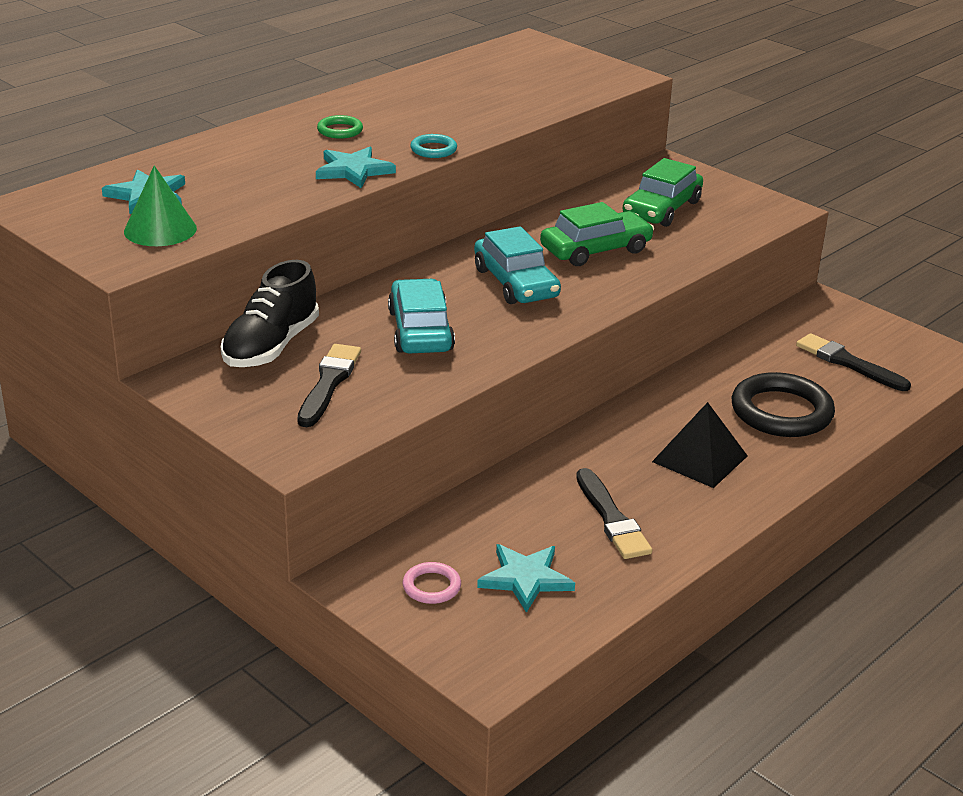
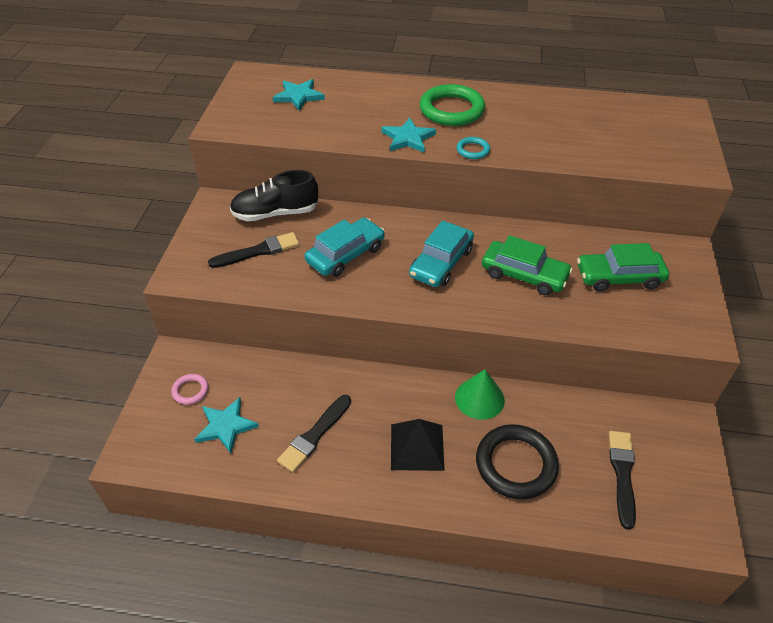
camera: 55 degrees right, 15 degrees up
(160, 230) = (266, 118): green cone -> green cone (479, 398)
(340, 130) = (451, 110): green ring -> green ring, size x2.08

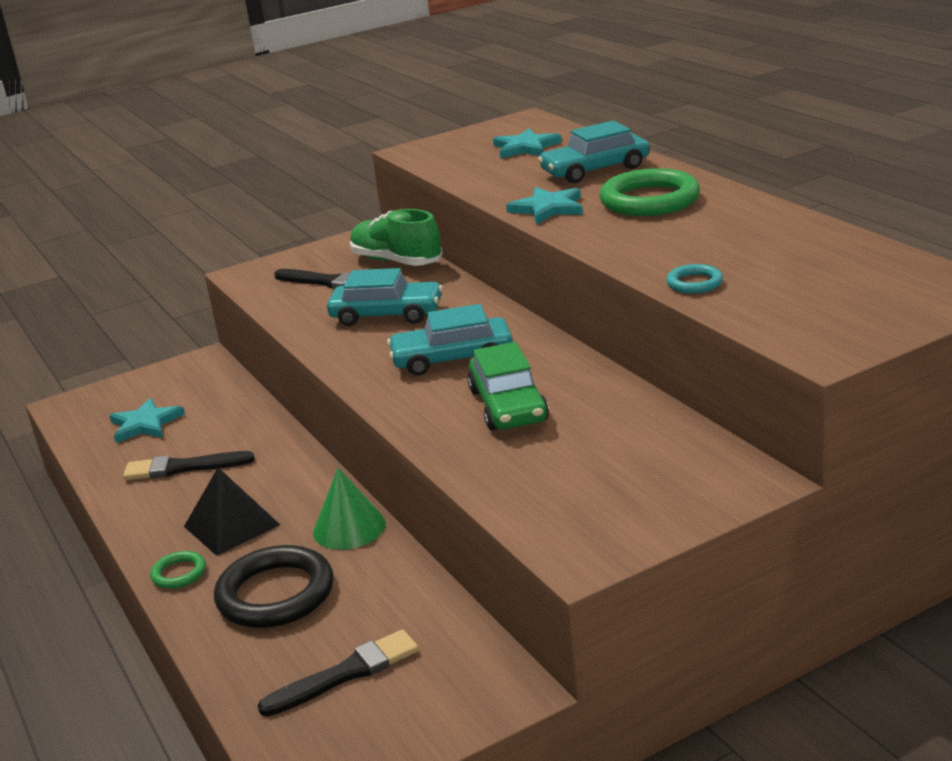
camera: 55 degrees right, 20 degrees down
(190, 390) = (169, 388): pink ring -> none
(275, 213) = (396, 261): black shoe -> green shoe
(378, 99) = (595, 170): none -> turquoise car
(445, 498) = (179, 573): none -> green ring
(473, 150) = (588, 238): turquoise ring -> turquoise ring (694, 283)
(619, 277) = (606, 459): green car -> none

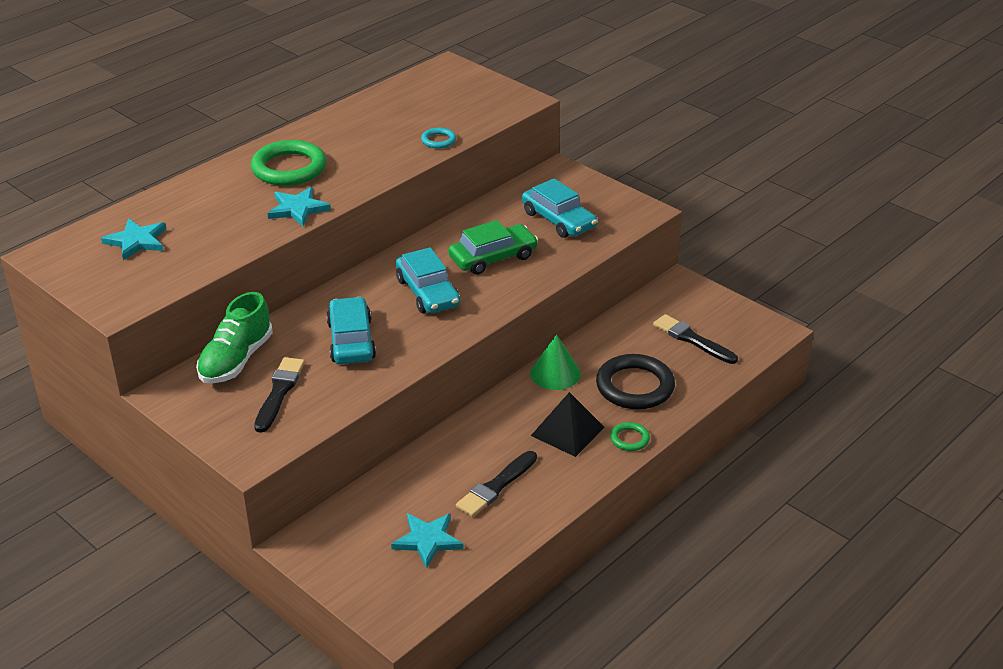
camera: 110 degrees left, 10 degrees up
(183, 467) = (496, 486): black brush -> black brush turned 60 degrees clockwise
(595, 170) = (212, 198): turquoise car -> turquoise car (558, 220)

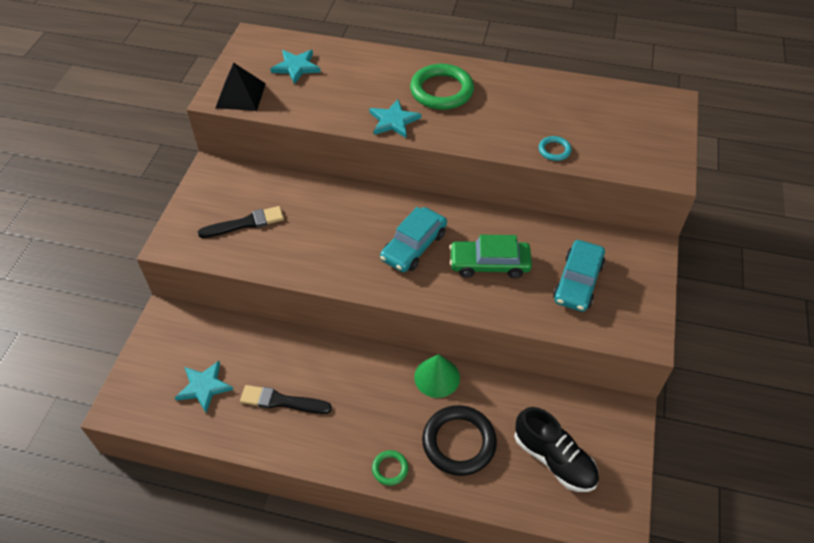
camera: 60 degrees right, 15 degrees up
(236, 360) = (266, 184): green shoe -> none
(351, 340) = (325, 232): turquoise car -> none
(493, 257) = (489, 264): green car -> green car turned 150 degrees clockwise
(567, 431) = (372, 419): black pyramid -> black pyramid (240, 95)
(692, 339) = (554, 459): black brush -> black shoe

